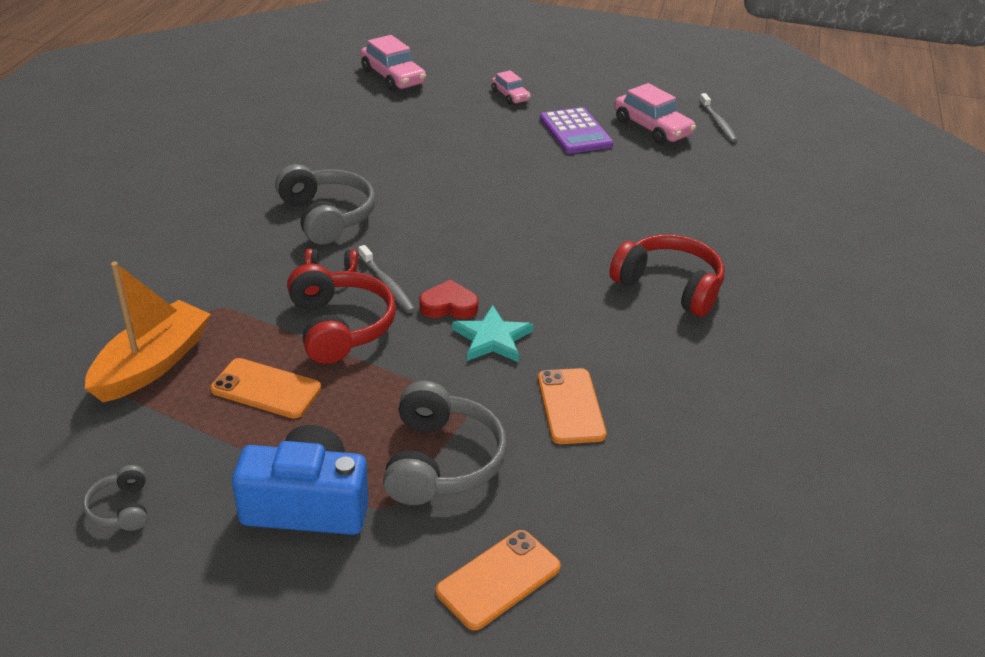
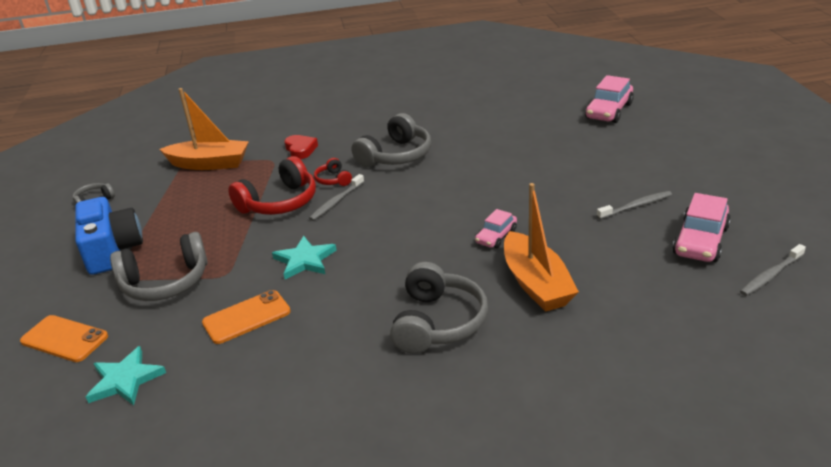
camera: 70 degrees right, 5 degrees down
(266, 389) = (205, 202): orange phone -> none
(449, 306) = (330, 231): red heart -> red heart (300, 150)
(510, 96) = (652, 160): pink car -> pink car (496, 236)
(575, 132) = (636, 206): purple calculator -> grey toothbrush
(624, 527) = (125, 380): none -> turquoise star
(650, 218) = (536, 283): none -> orange boat
(669, 286) = (438, 322): red headphones -> grey headphones

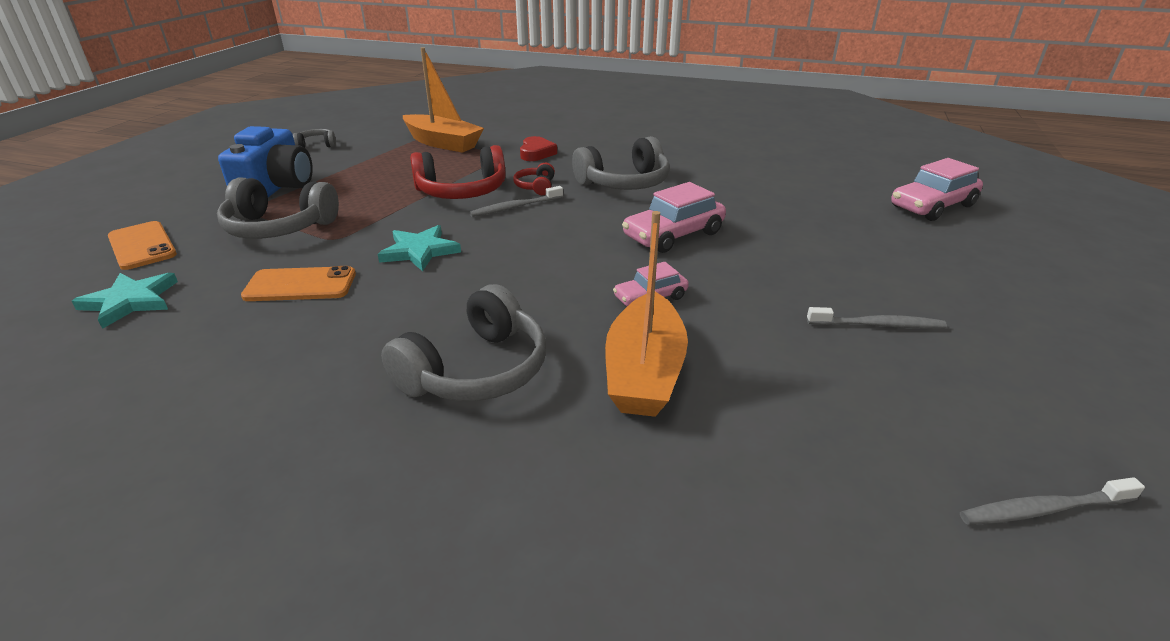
camera: 25 degrees right, 0 degrees up
(700, 241) = (946, 407): pink car -> pink car (673, 235)

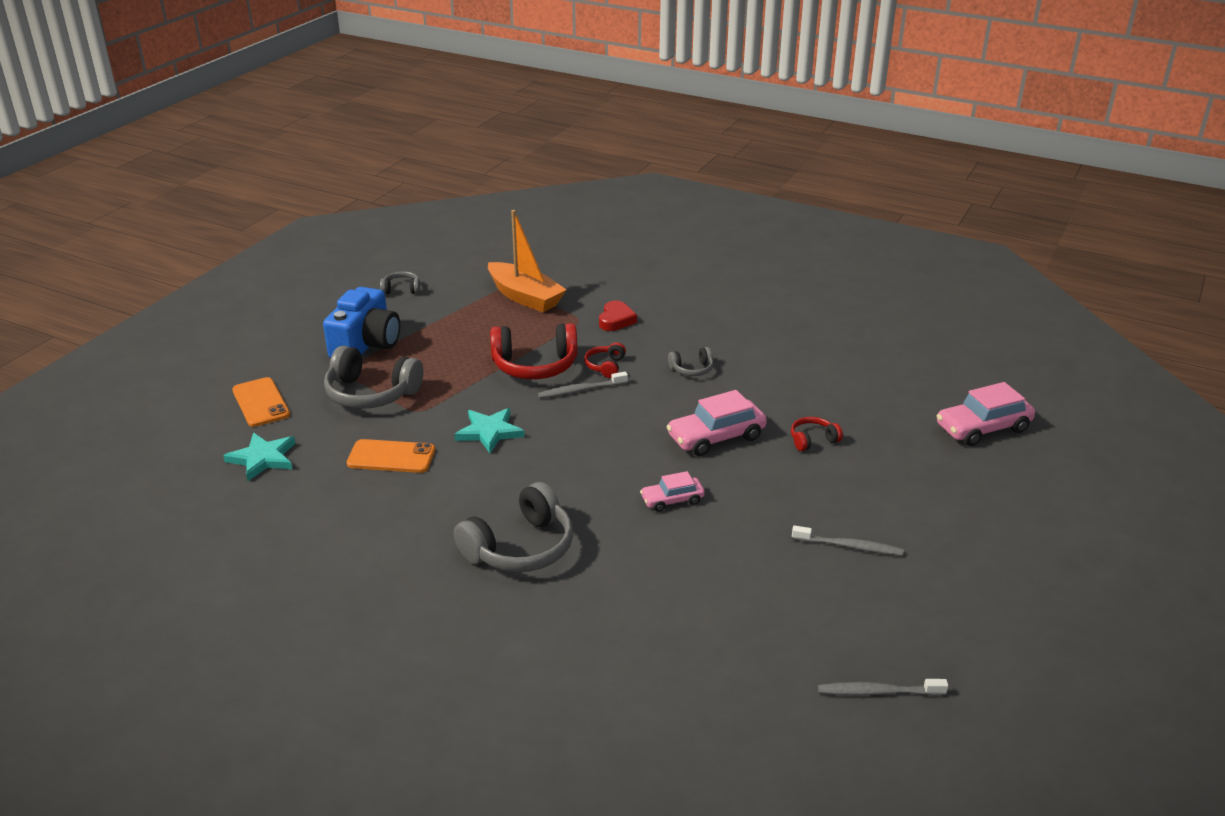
camera: 10 degrees right, 0 degrees up
(624, 183) = (692, 369): grey headphones -> grey headphones, size x0.49
(644, 372) = (645, 564): orange boat -> none
(775, 229) = (813, 440): none -> red headphones

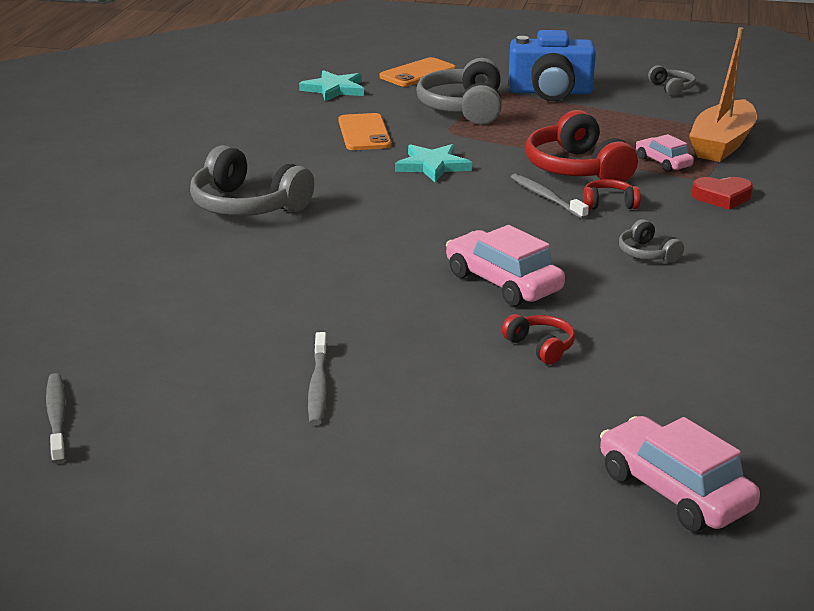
camera: 75 degrees right, 5 degrees down
(672, 500) = (361, 269): pink car -> pink car (663, 162)

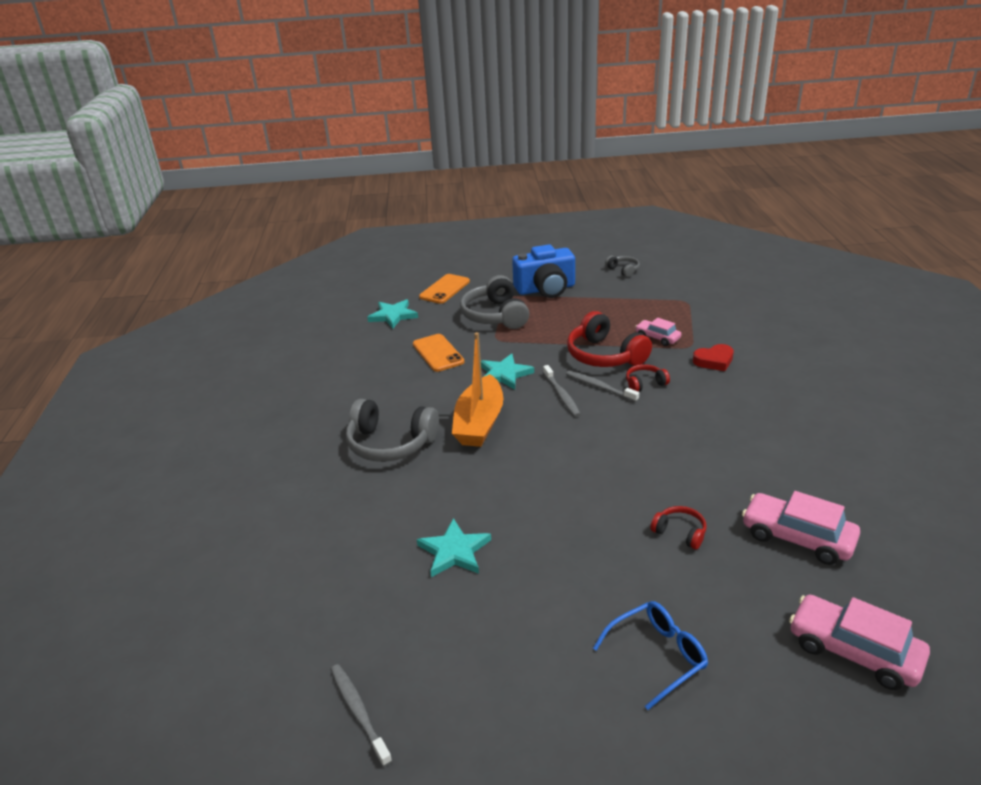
camera: 15 degrees left, 5 degrees up
(254, 311) = (454, 551): none -> turquoise star
(318, 386) = (545, 617): grey toothbrush -> grey toothbrush (561, 395)
(425, 444) = (658, 656): none -> blue glasses
(503, 282) = (618, 476): pink car -> pink car (797, 537)
(647, 253) = (697, 424): grey headphones -> none
(722, 144) = (685, 313): orange boat -> orange boat (479, 423)

